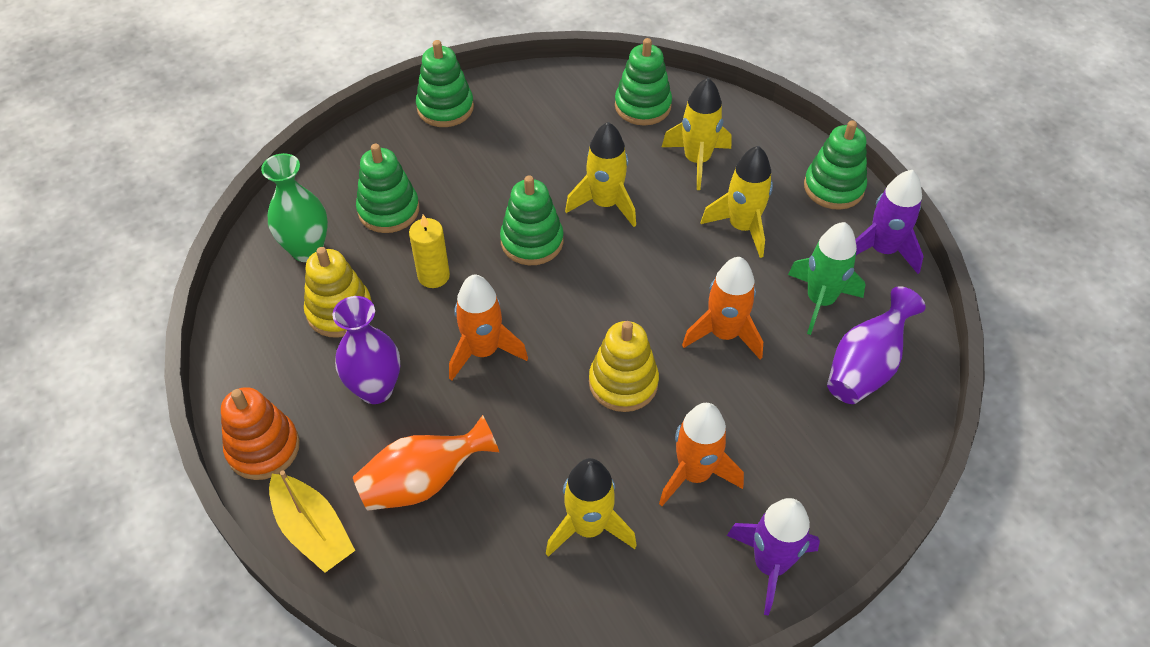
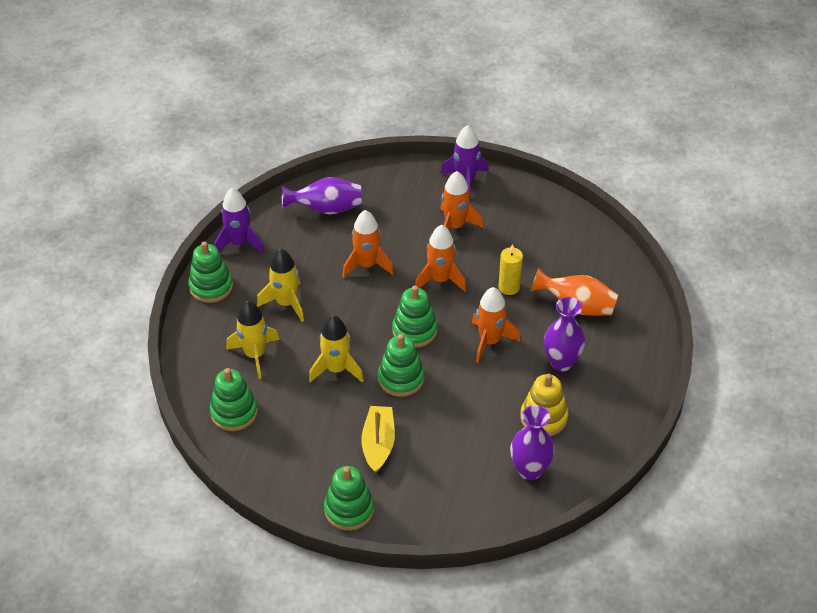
camera: 135 degrees left, 5 degrees down
(263, 448) = (641, 374): orange stacking toy -> none
(307, 250) = (529, 470): green vase -> purple vase
(313, 530) = (645, 322): yellow boat -> yellow boat (378, 444)
(388, 210) = (459, 460): green stacking toy -> green stacking toy (414, 330)
(433, 276) = (474, 399): yellow candle -> yellow candle (509, 287)
(588, 527) = (522, 240): yellow rocket -> none
(623, 383) = (440, 280): yellow stacking toy -> orange rocket
(820, 301) = (303, 245): green rocket -> none

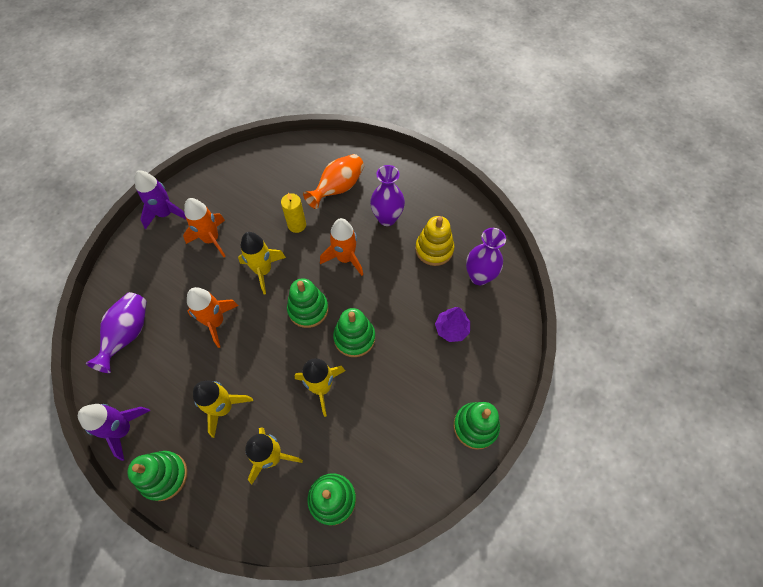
camera: 70 degrees left, 15 degrees up
(378, 444) = (416, 379): yellow boat -> none
(440, 280) = (263, 271): orange rocket -> yellow rocket
(450, 460) = (451, 329): none -> purple tree

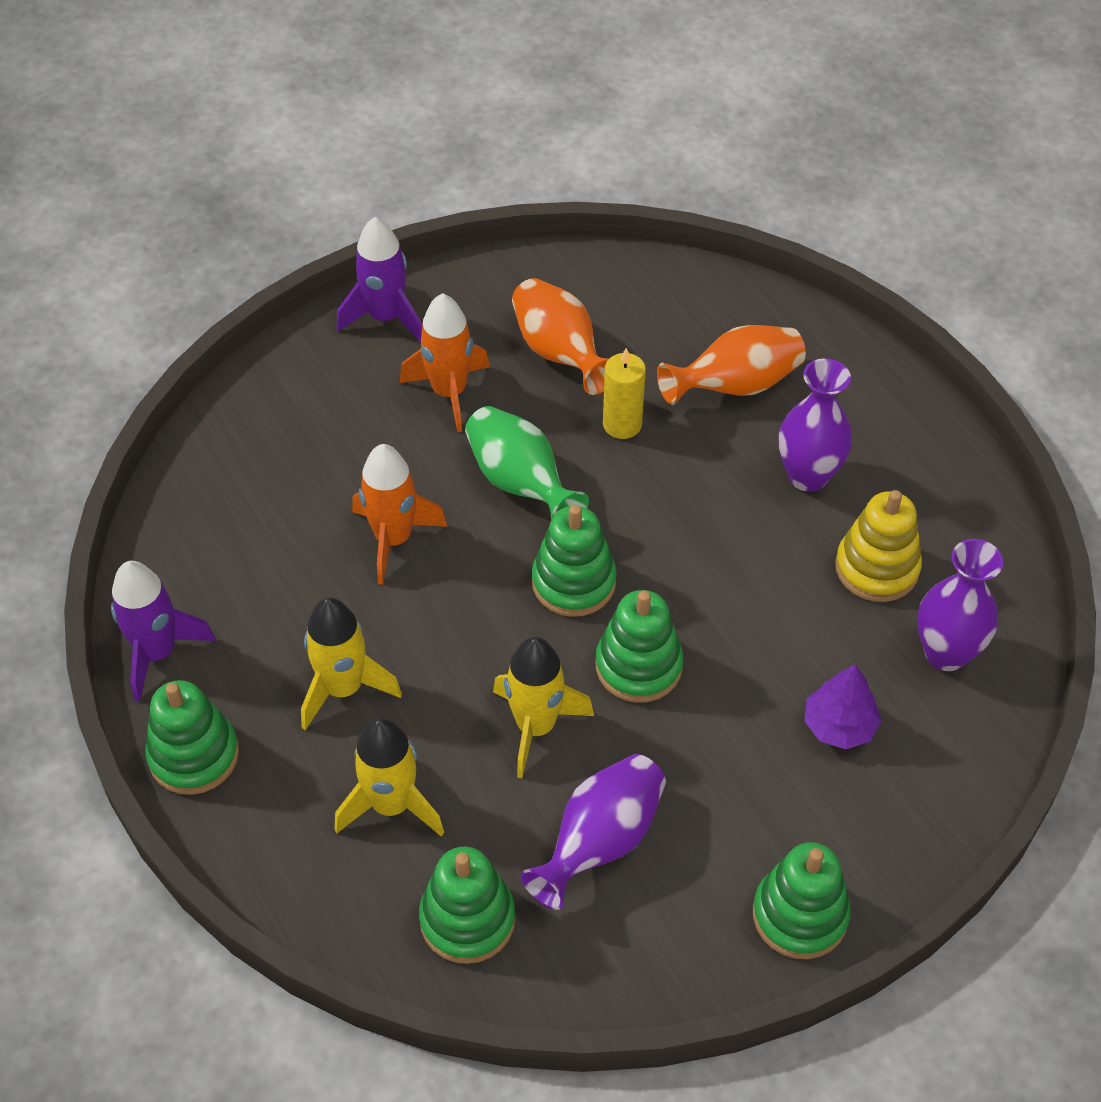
camera: 25 degrees right, 10 degrees down
(128, 334) = (232, 501): purple vase -> purple vase (600, 842)
(254, 201) = (560, 353): none -> orange vase
(263, 271) = (520, 483): yellow rocket -> green vase
(345, 258) = (688, 519): orange rocket -> none

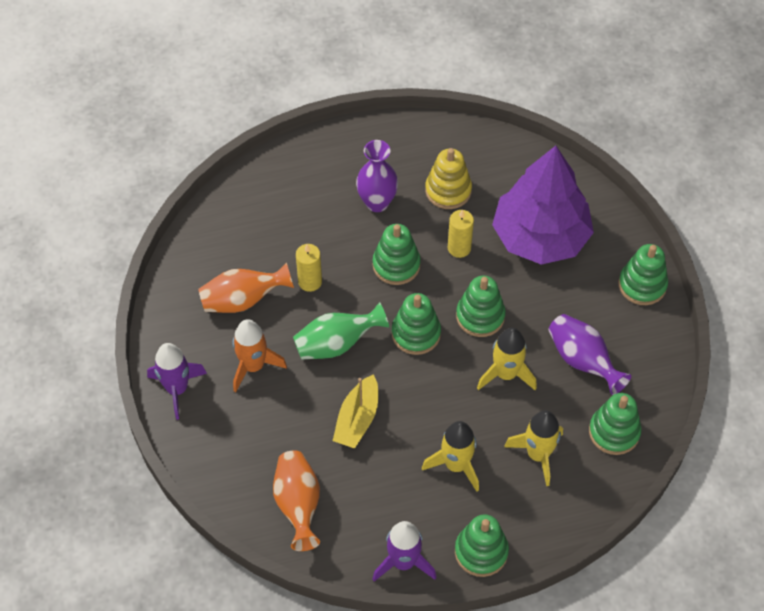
camera: 75 degrees left, 5 degrees up
(393, 539) = (357, 419): orange rocket -> yellow boat
(696, 528) = (396, 265): none -> green stacking toy
(736, 386) = (300, 218): orange vase -> orange vase (298, 504)
(765, 608) = (459, 248): none -> yellow candle
(839, 726) = (540, 237): purple tree -> purple tree, size x2.46
(946, 653) = (509, 178): purple vase -> none

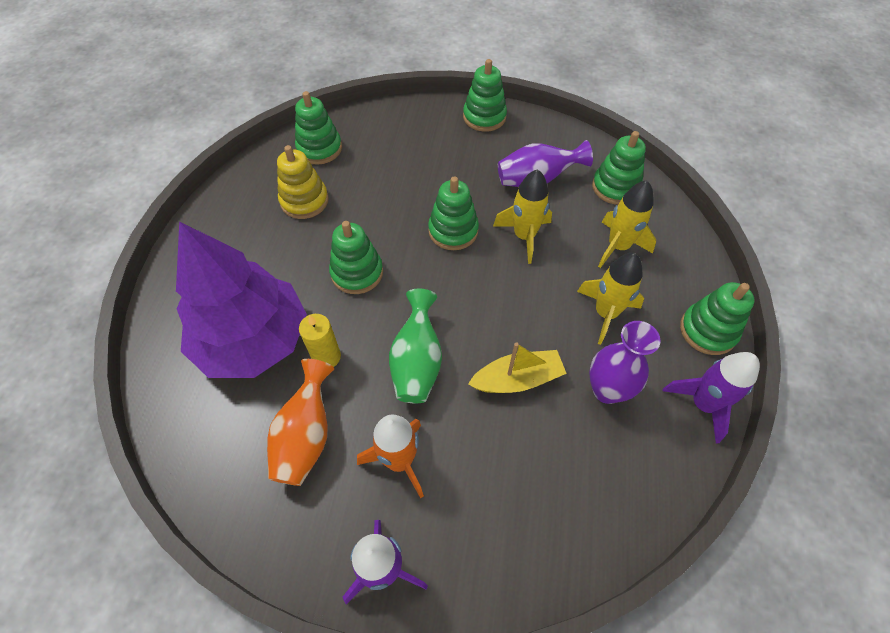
camera: 65 degrees left, 0 degrees up
(298, 504) = (600, 484): orange vase -> none
(357, 419) = (517, 379): yellow boat -> yellow boat turned 60 degrees counterclockwise
(377, 202) = (276, 260): purple vase -> purple vase (607, 390)
(416, 333) = (444, 287): green stacking toy -> green stacking toy (319, 148)
(459, 248) = (371, 217): yellow candle -> none
(540, 237) = (398, 158): purple tree -> purple tree (253, 340)

